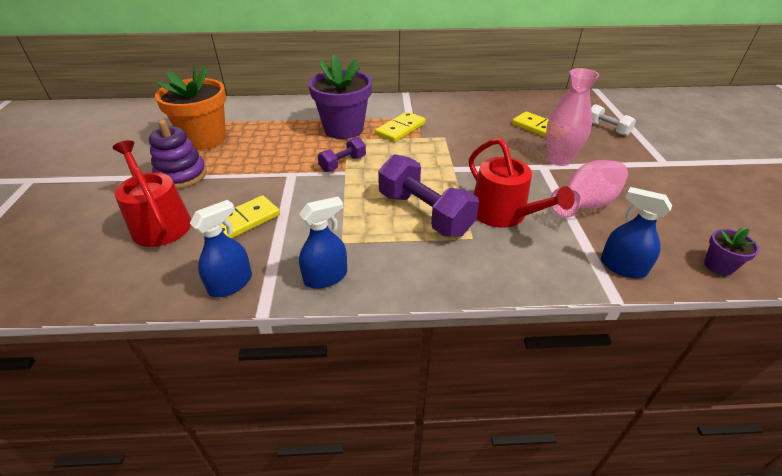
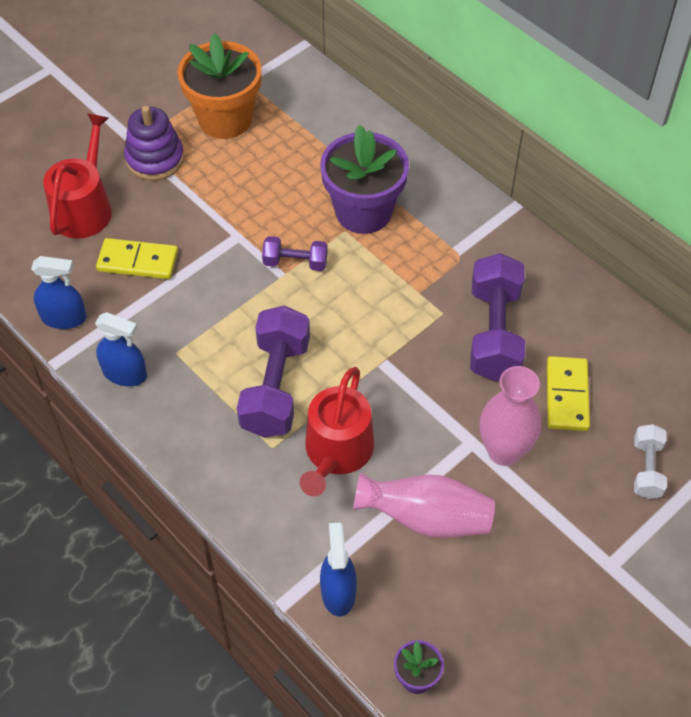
camera: 50 degrees right, 15 degrees up
(400, 129) = (417, 262): yellow domino -> none
(476, 129) = (494, 332): none -> purple dumbbell

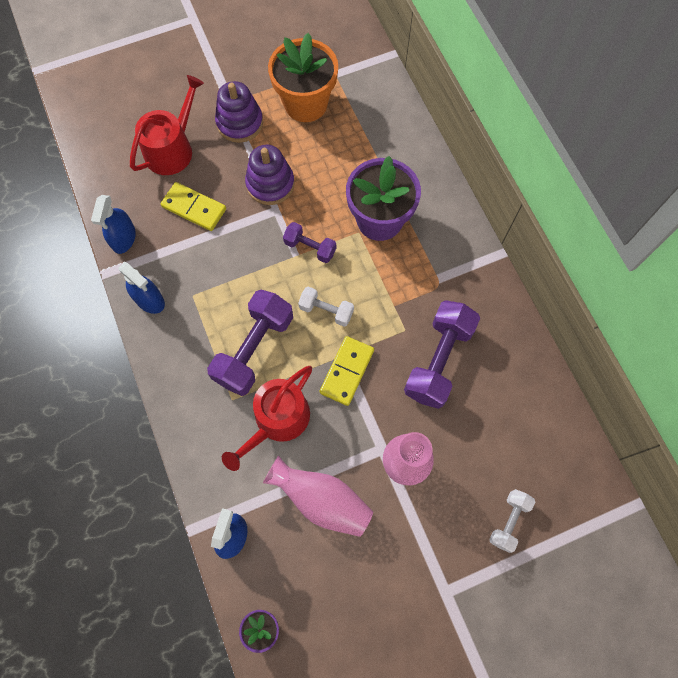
camera: 20 degrees right, 15 degrees up
(64, 318) = (124, 238): blue spray bottle -> blue spray bottle turned 75 degrees clockwise
(219, 211) = (270, 184): none -> purple stacking toy
(343, 321) = (326, 310): none -> white dumbbell
(566, 395) = (472, 435): yellow domino -> yellow domino (346, 371)

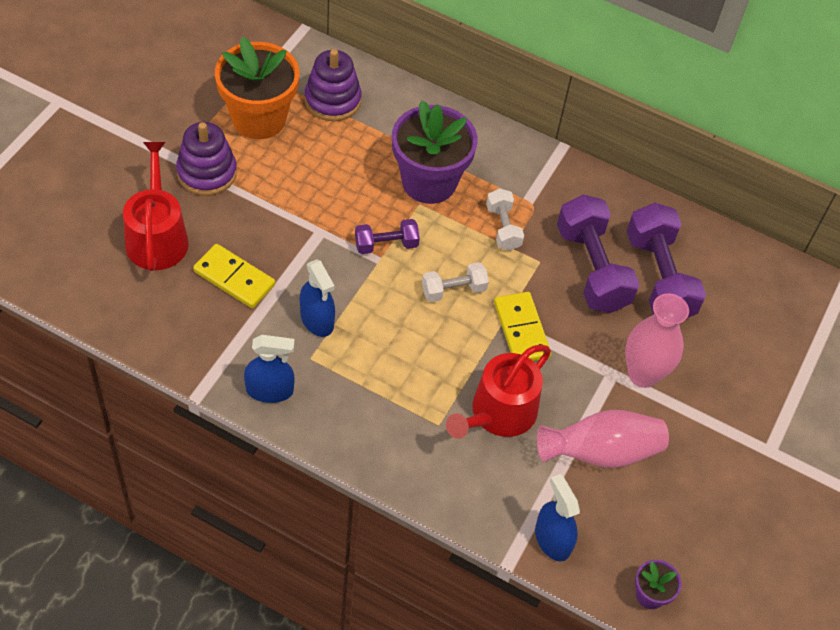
camera: 45 degrees left, 15 degrees down
(124, 238) = (185, 351): blue spray bottle -> blue spray bottle (317, 320)
(194, 208) = (234, 278): yellow domino -> yellow domino turned 45 degrees clockwise
(254, 349) = (417, 367): purple dumbbell -> purple dumbbell (659, 277)
(270, 184) = (292, 211): purple stacking toy -> purple stacking toy (332, 100)
(277, 421) = (498, 413): red watering can -> red watering can turned 45 degrees clockwise
(509, 521) = (766, 358): white dumbbell -> white dumbbell (503, 228)

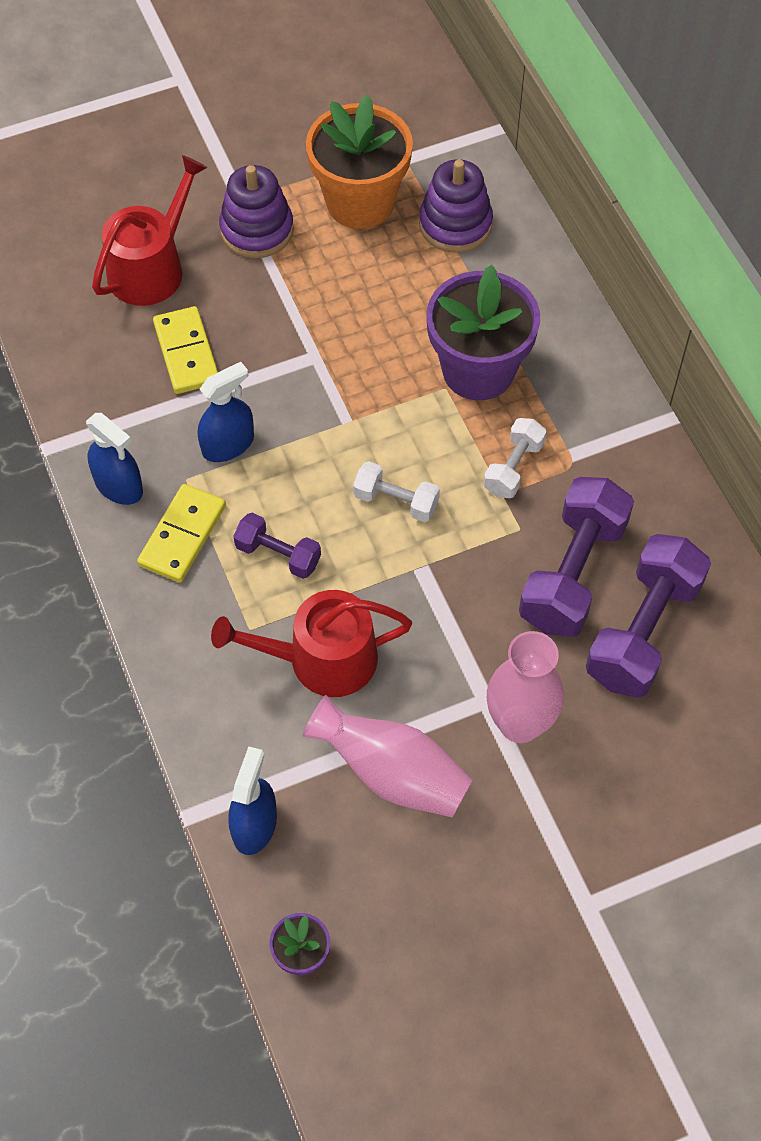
camera: 45 degrees right, 5 degrees up
(317, 320) = (228, 444): blue spray bottle -> blue spray bottle turned 135 degrees counterclockwise
(386, 245) = (369, 410): purple dumbbell -> purple dumbbell (278, 554)
(521, 330) = (429, 588): yellow domino -> yellow domino (182, 535)

